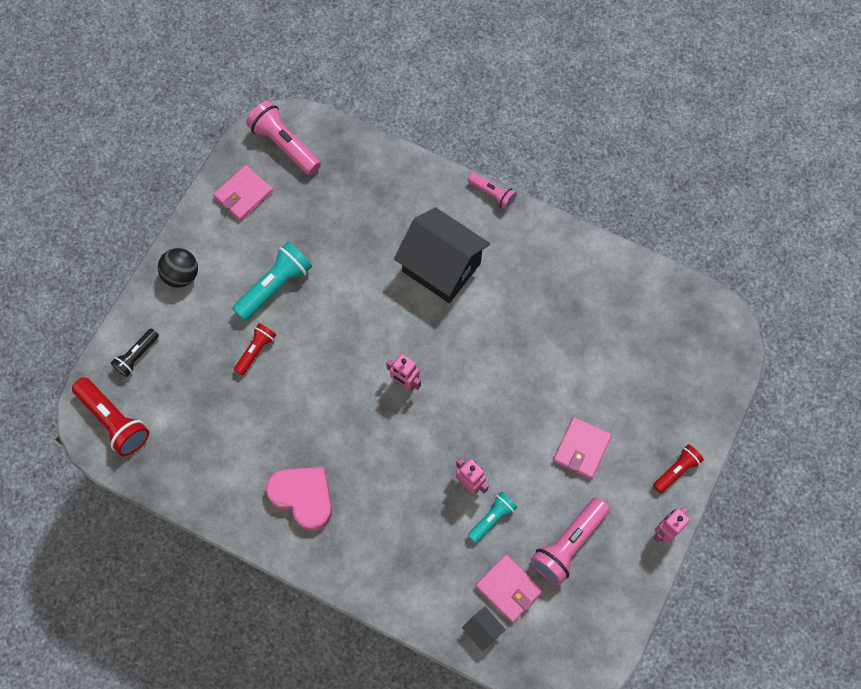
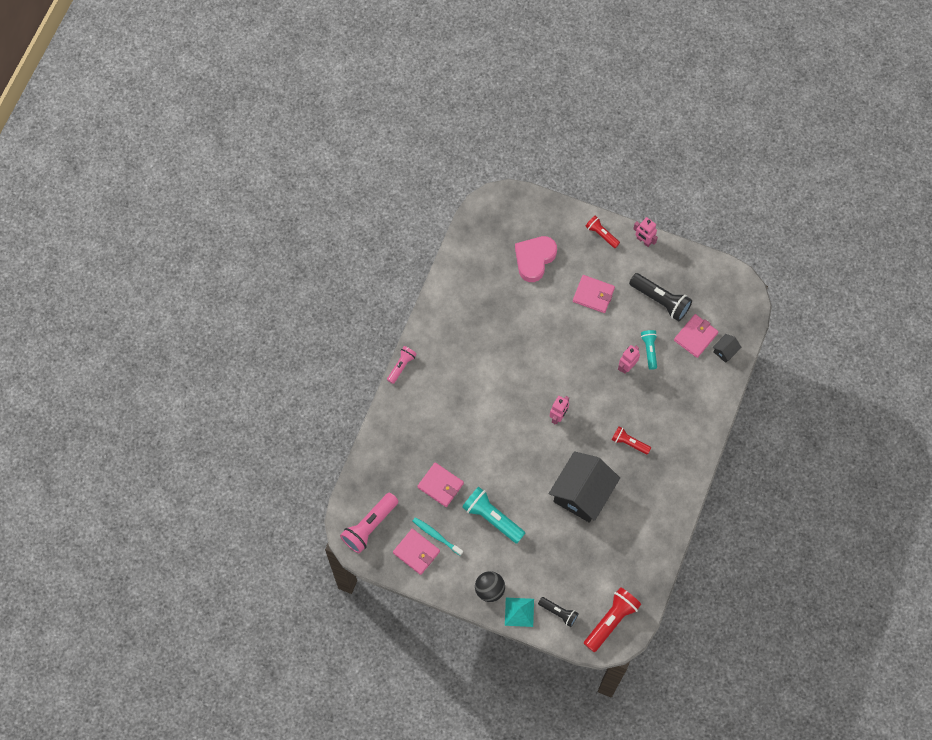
camera: 95 degrees left, 0 degrees up
(147, 308) = (519, 612): none -> turquoise pyramid
(256, 351) = (545, 525): red flashlight -> red flashlight (629, 443)
(261, 219) = (436, 536): none -> turquoise toothbrush
(303, 497) = (651, 477): pink heart -> pink heart (534, 259)
(326, 228) = (440, 485): none -> pink wallet
(441, 267) = (465, 398): black house -> black house (582, 493)
(492, 518) = (649, 350): turquoise flashlight -> turquoise flashlight turned 45 degrees clockwise
(568, 544) = (661, 300): pink flashlight -> black flashlight

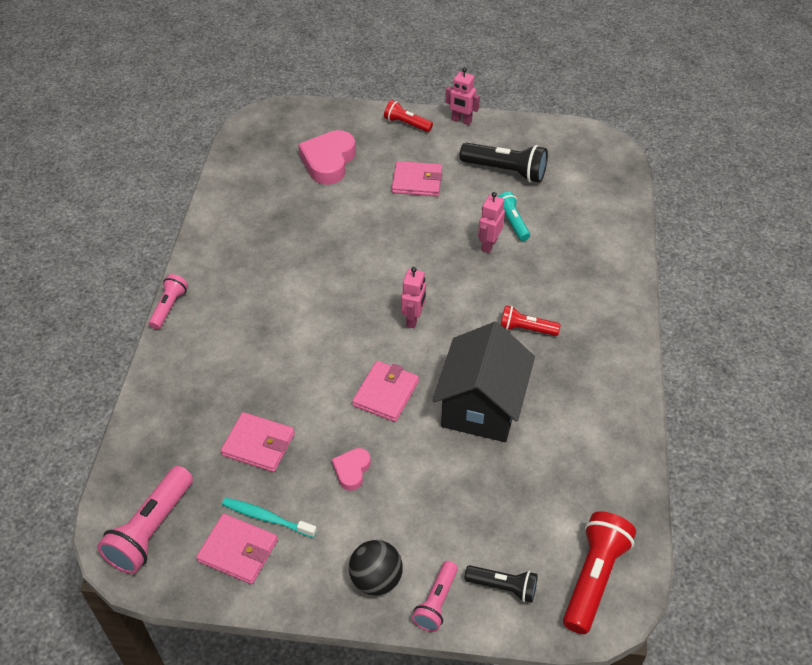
camera: 15 degrees left, 20 degrees down
(492, 517) = (352, 470): turquoise flashlight -> pink heart
(519, 612) = (436, 602): turquoise pyramid -> pink flashlight
(695, 337) = (566, 197): pink wallet -> pink wallet (386, 393)
(725, 351) = (610, 204): black house -> none

